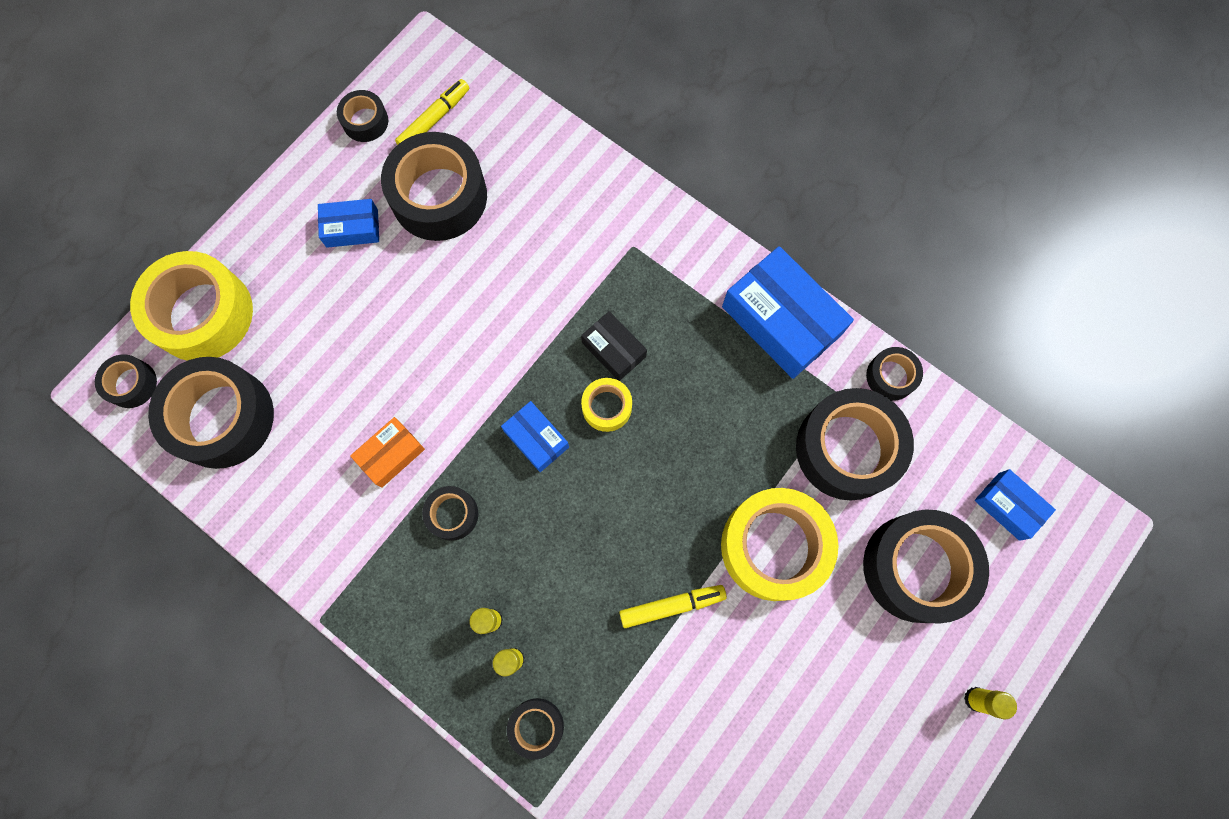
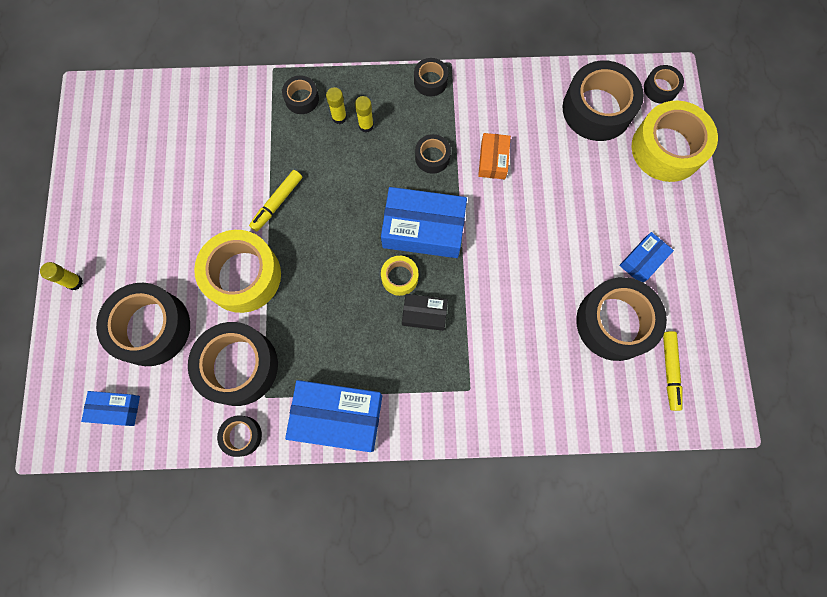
camera: 140 degrees right, 0 degrees up
(365, 121) = (708, 333): black tape -> black tape (430, 81)
(536, 439) = (423, 229): blue box -> blue box, size x1.87

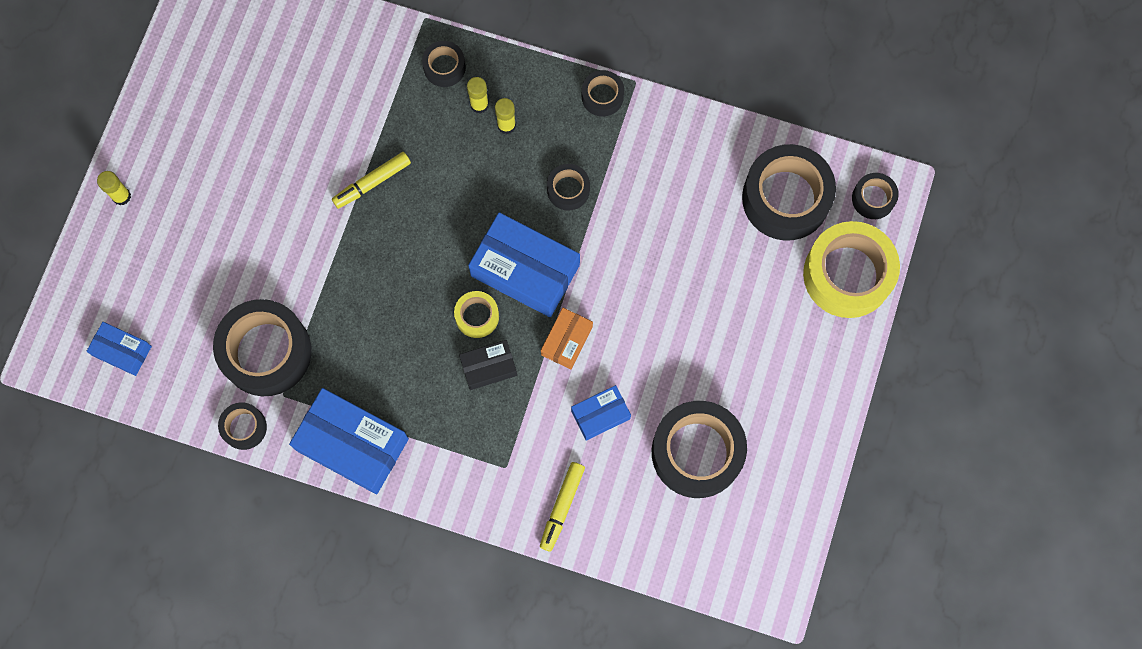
camera: 20 degrees right, 0 degrees up
(151, 328) = (187, 276): black tape -> none
(243, 276) = (305, 253): yellow tape -> none
(424, 314) = (488, 367): black box -> black box turned 45 degrees counterclockwise
(493, 160) = (637, 217): orange box -> orange box (567, 341)
(642, 260) = (759, 394): blue box -> blue box (600, 414)
(670, 371) = (735, 527): yellow marker -> yellow marker (562, 507)

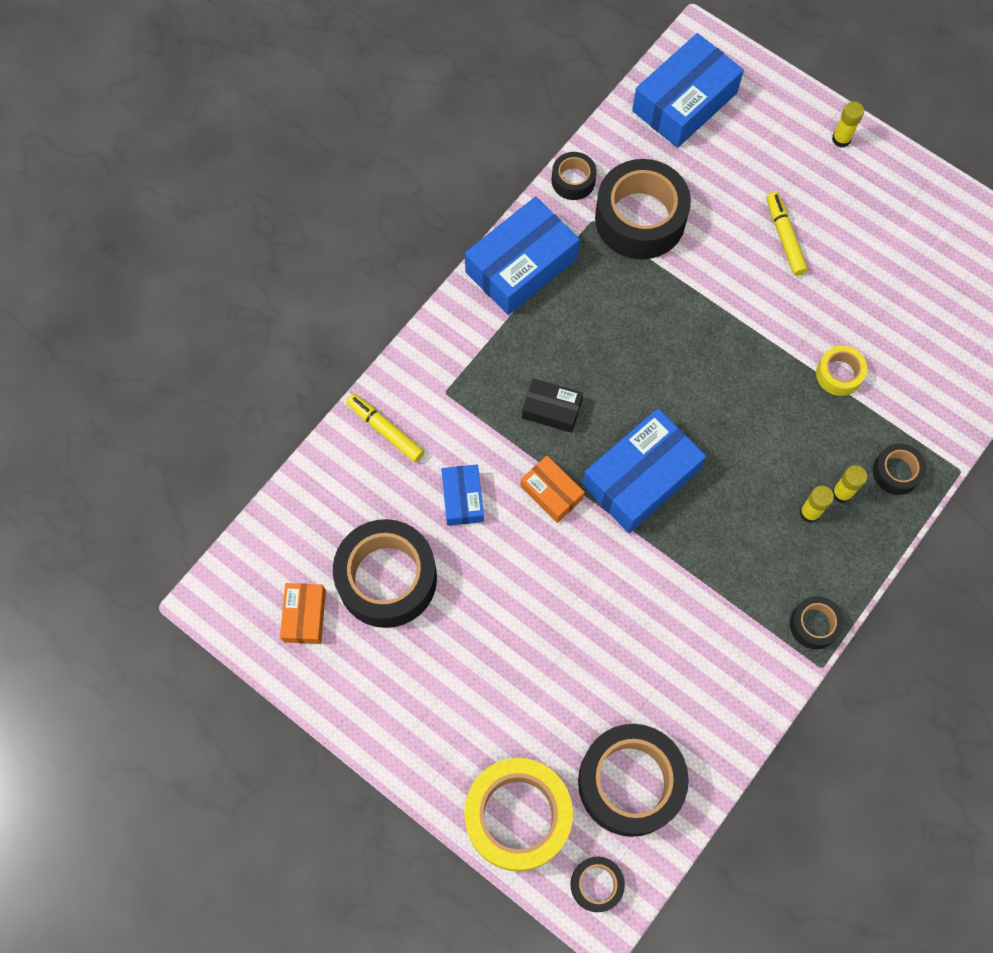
camera: 110 degrees right, 5 degrees down
(122, 351) = (684, 102): blue box -> blue box, size x1.87
(372, 183) = (785, 362): yellow marker -> yellow marker (784, 237)
(477, 316) = (608, 415): yellow tape -> yellow tape (839, 374)
(488, 367) = (551, 409): black box -> black box turned 75 degrees counterclockwise
(568, 190) = (716, 551): black tape -> none
(757, 510) = (304, 616): none -> orange box

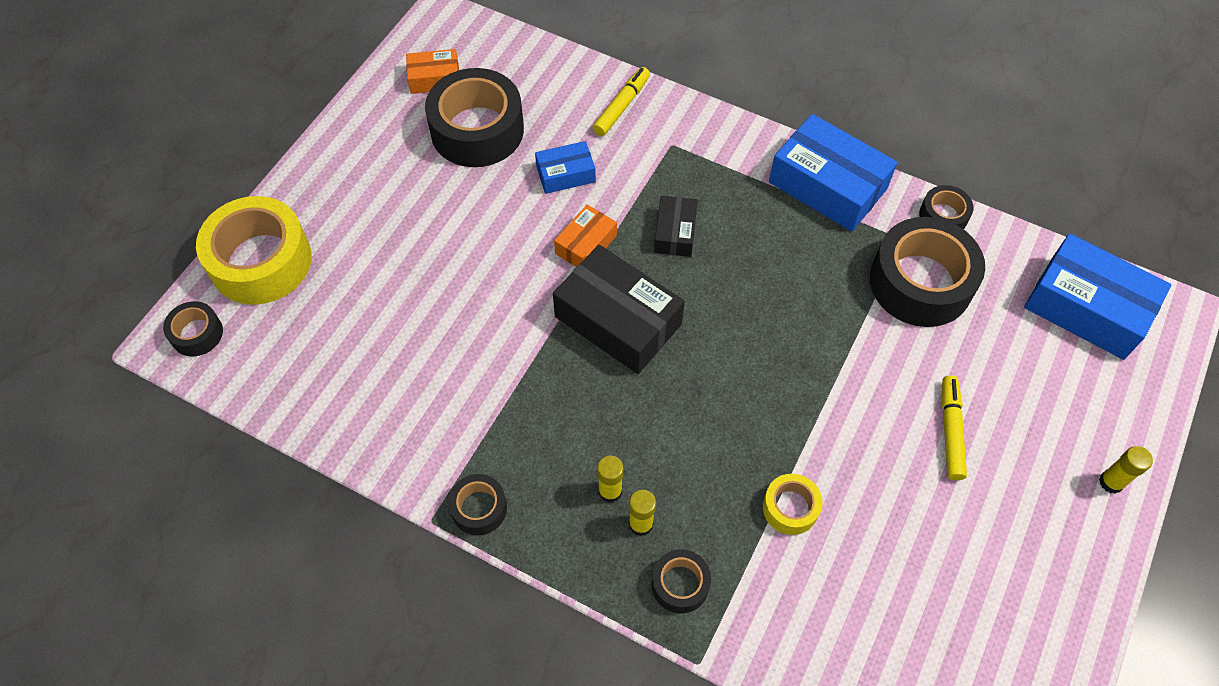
camera: 80 degrees right, 10 degrees down
(630, 782) = (296, 350): black tape -> none
(641, 477) = (618, 320): blue box -> black box
(784, 237) = (950, 431): yellow marker -> yellow marker turned 60 degrees counterclockwise

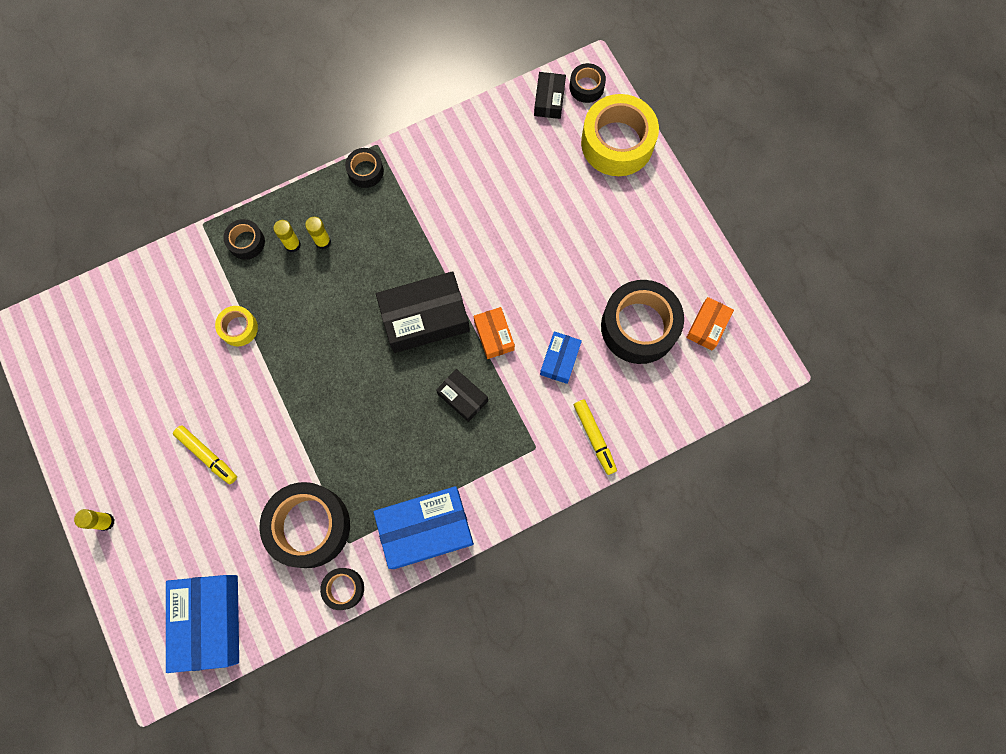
camera: 125 degrees right, 15 degrees up
(240, 363) = (549, 100): none -> black box
(1086, 308) = (209, 621): blue box -> blue box turned 75 degrees counterclockwise

